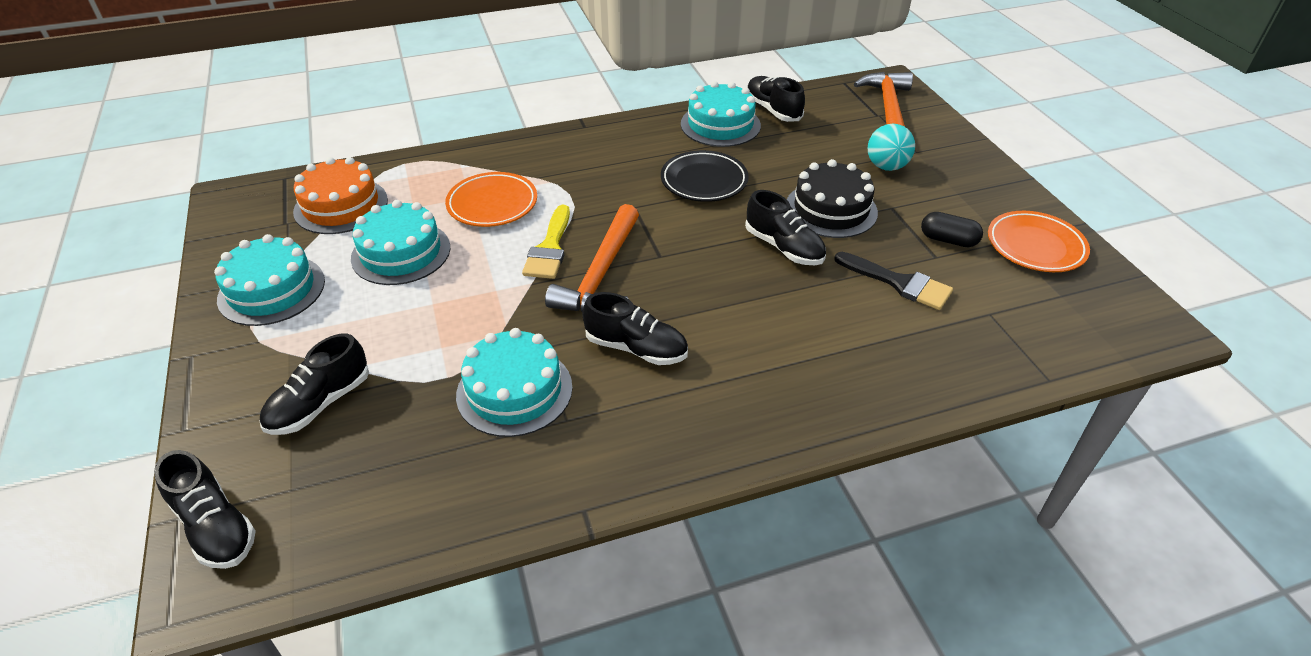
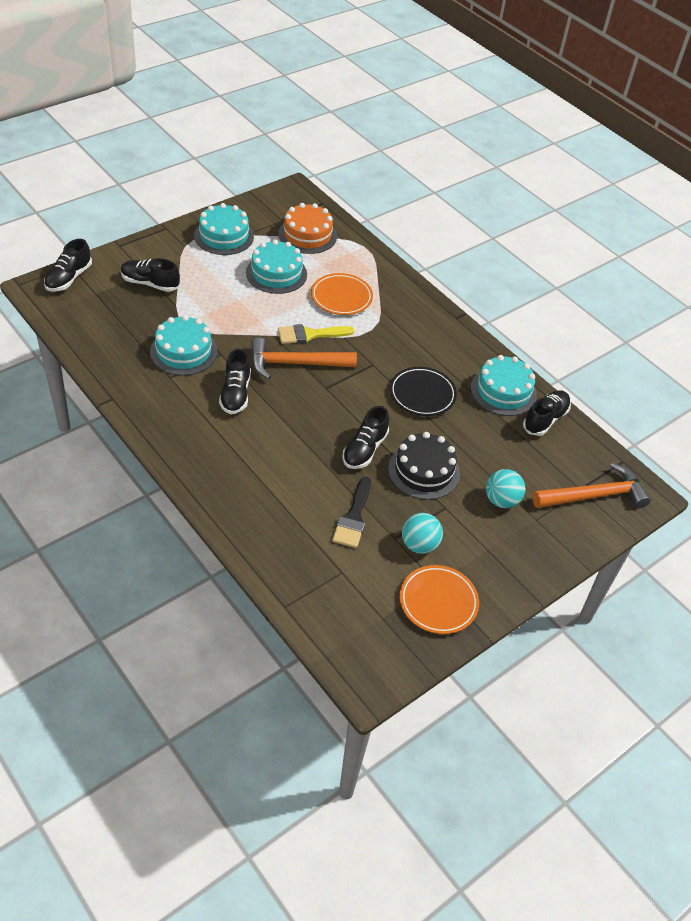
camera: 65 degrees right, 5 degrees up
(948, 240) = (419, 545): black capsule -> turquoise ball

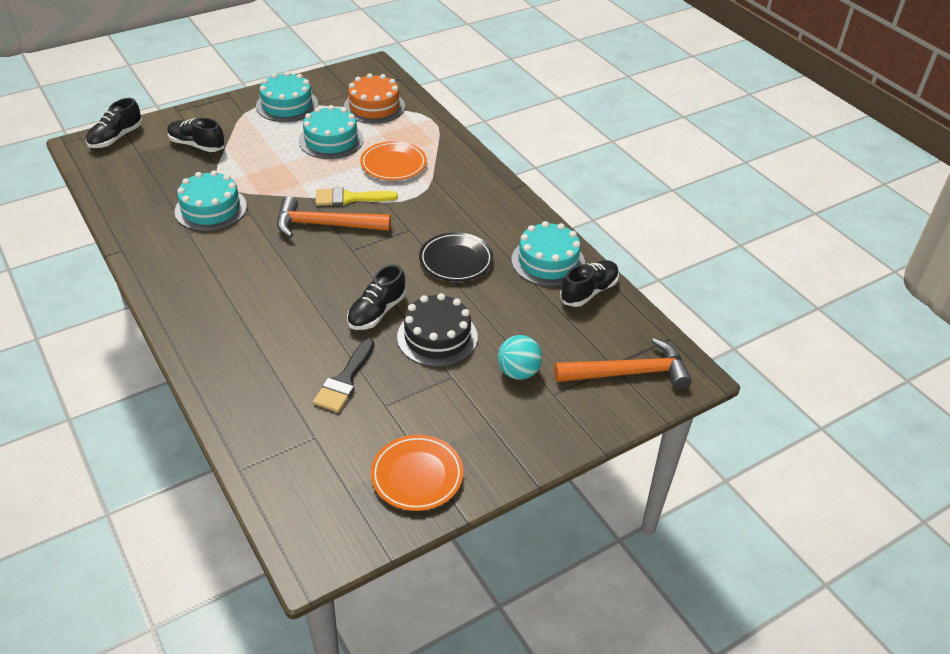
camera: 10 degrees right, 5 degrees down
(235, 394) = (252, 251): black shoe -> none
(419, 545) = (411, 413): turquoise ball -> none

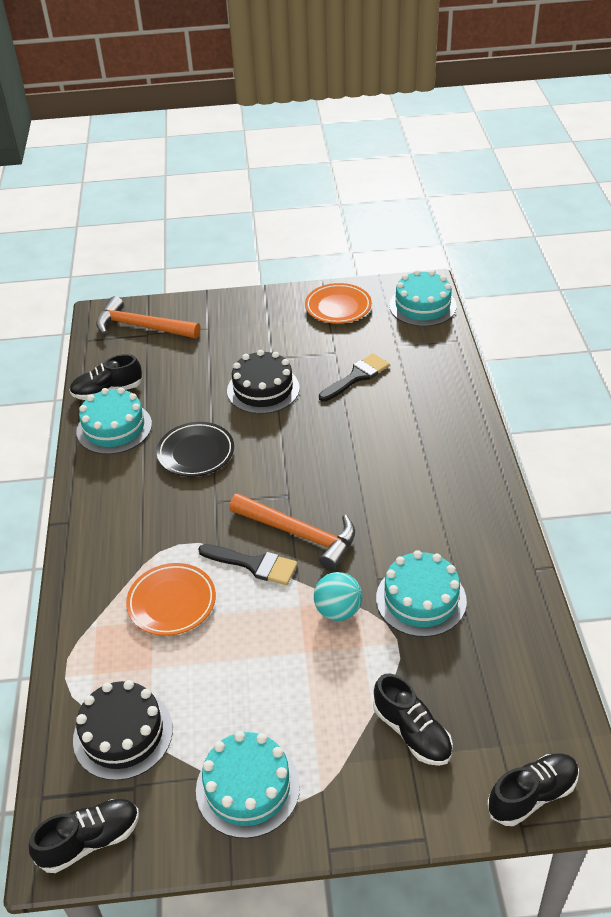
camera: 150 degrees left, 0 degrees up
(331, 140) = (223, 677): turquoise cake -> turquoise cake (422, 306)
(349, 198) = (254, 564): yellow brush -> black brush
(374, 106) = (123, 734): orange cake -> black cake
(376, 312) = (300, 424): black shoe -> black shoe (90, 841)
(518, 372) = (220, 348): turquoise ball -> turquoise ball (338, 611)

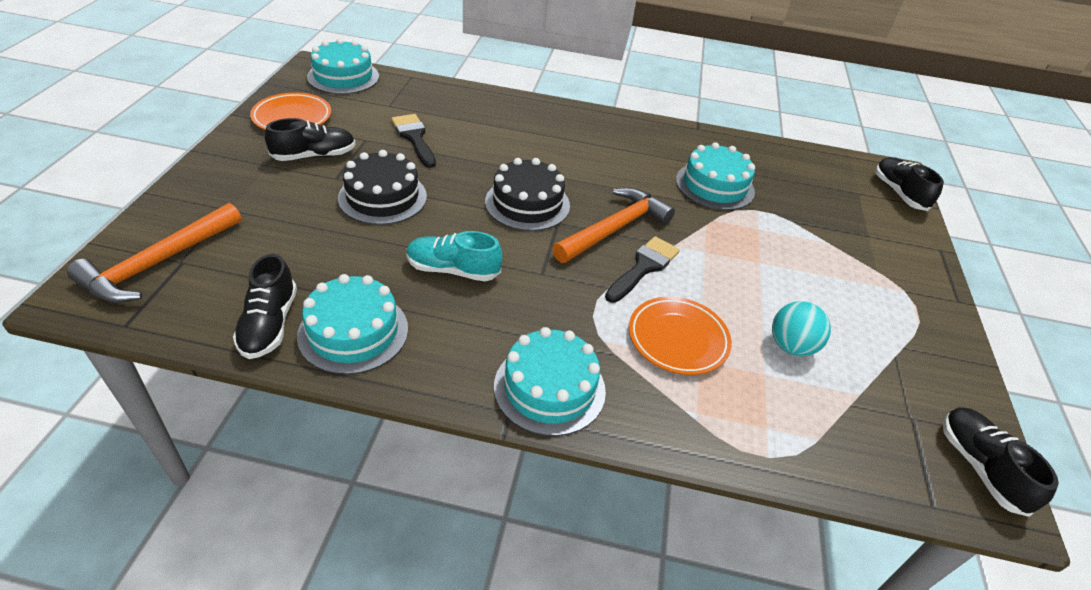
camera: 80 degrees left, 0 degrees up
(123, 734) = (849, 415): black cake -> black cake (527, 203)
(196, 453) = (453, 270): black plate -> turquoise shoe
(247, 787) = (906, 334): turquoise cake -> turquoise cake (549, 388)
(338, 611) = (716, 231): turquoise ball -> turquoise ball (791, 346)
(412, 732) = (847, 228): black shoe -> black shoe (314, 156)

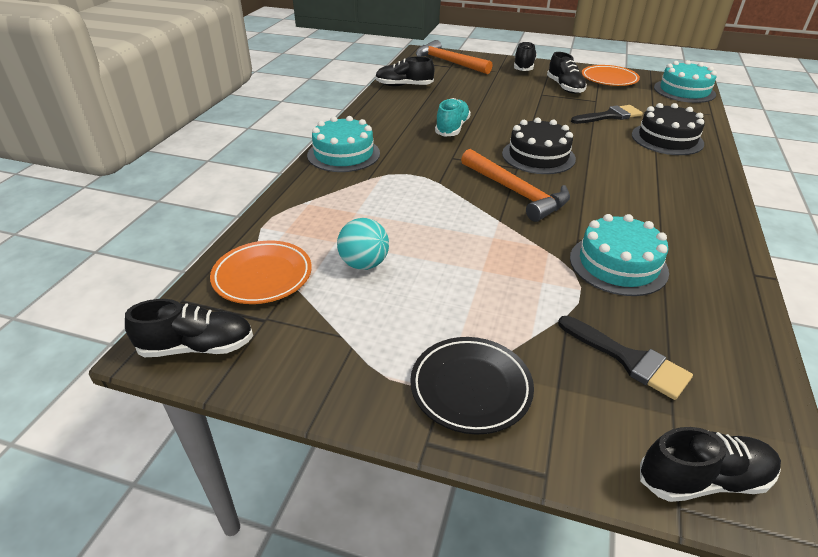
camera: 100 degrees right, 5 degrees down
(216, 181) = (524, 67): none -> black shoe
(353, 332) = (397, 103): turquoise cake -> none
(382, 197) = (525, 107): black cake -> black cake (667, 139)
(644, 267) = (465, 201): black brush -> black brush (629, 360)
(678, 339) = (379, 206): orange plate -> orange plate (262, 276)
(898, 277) = (470, 388): none -> black plate

